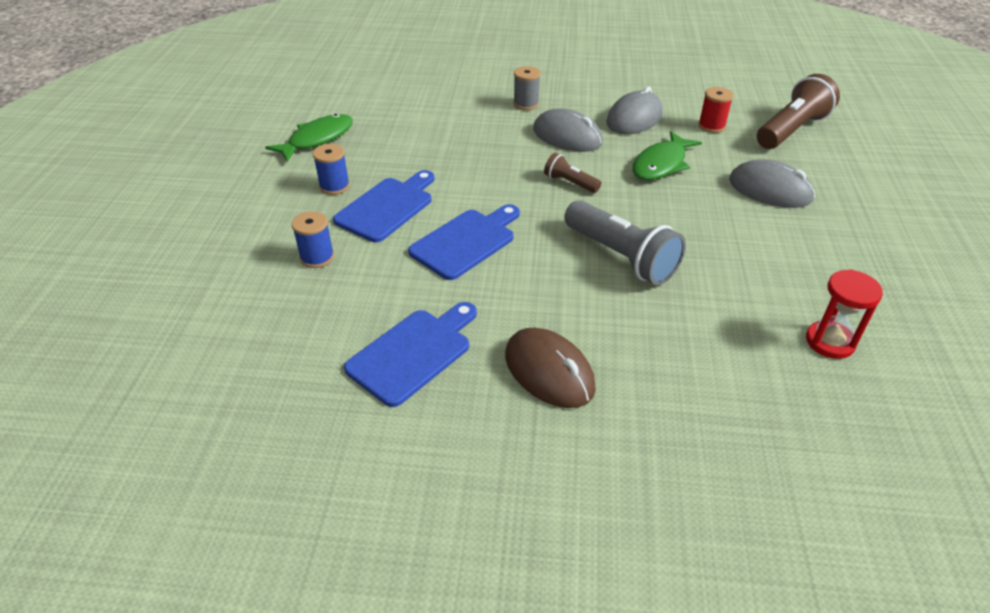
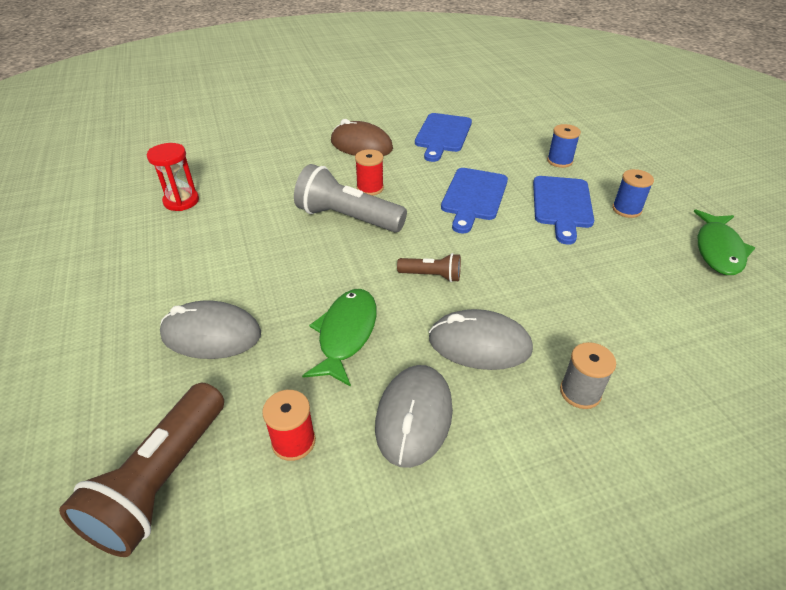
camera: 155 degrees right, 0 degrees up
(576, 288) = (370, 188): none -> red spool

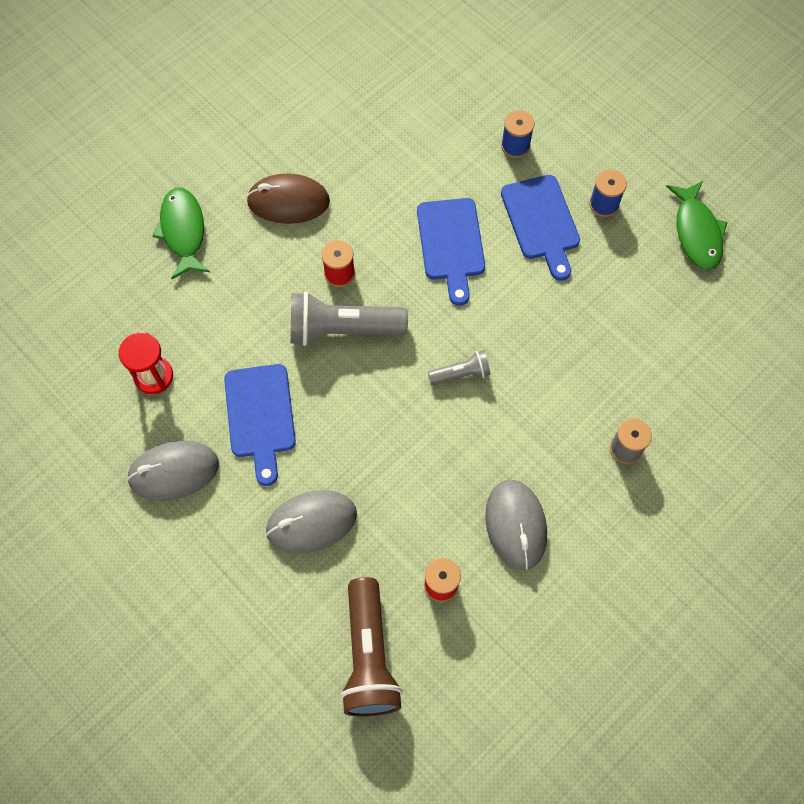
camera: 25 degrees left, 25 degrees up
(346, 334) = (423, 472): green fish -> green fish (183, 231)
(431, 276) = (461, 374): brown flashlight -> grey flashlight
(442, 135) = (370, 145): blue cutting board -> blue cutting board (260, 416)
(479, 344) = (534, 434): grey mouse -> grey mouse (174, 472)

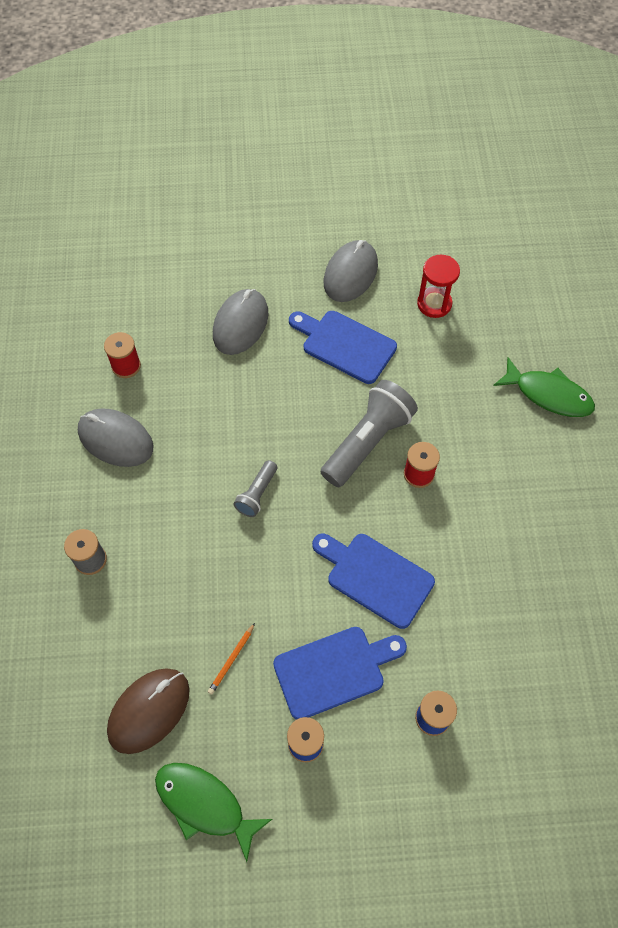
camera: 130 degrees right, 5 degrees down
(288, 201) = (519, 485): brown mouse -> brown mouse (149, 710)
(369, 655) = (127, 297): brown flashlight -> none
(541, 222) = (334, 670): blue cutting board -> blue cutting board turned 135 degrees clockwise
(598, 289) = (231, 660): none -> orange pencil

